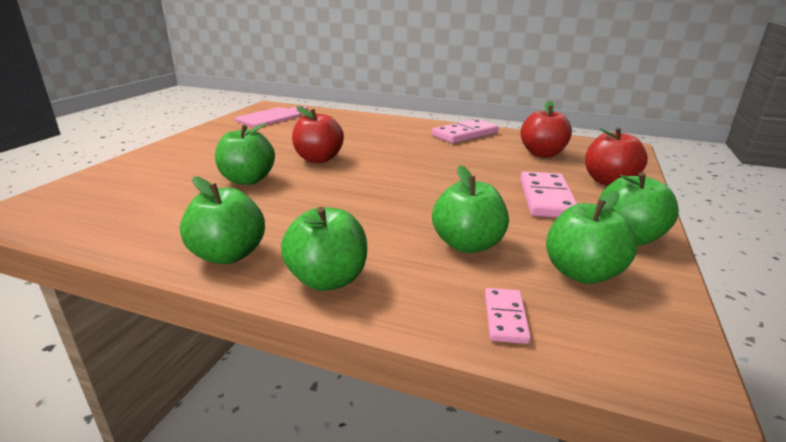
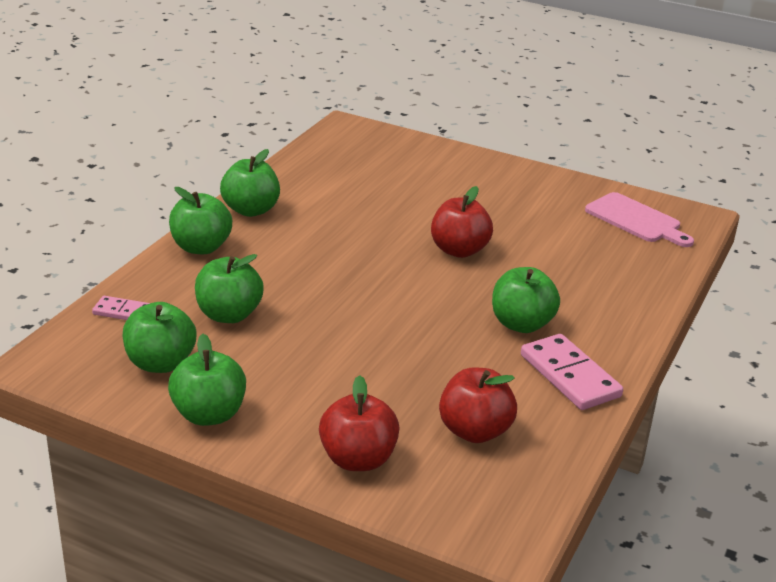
camera: 95 degrees right, 5 degrees up
(247, 180) = (399, 212): green apple -> green apple (521, 324)
(547, 198) = (315, 389): pink domino -> none

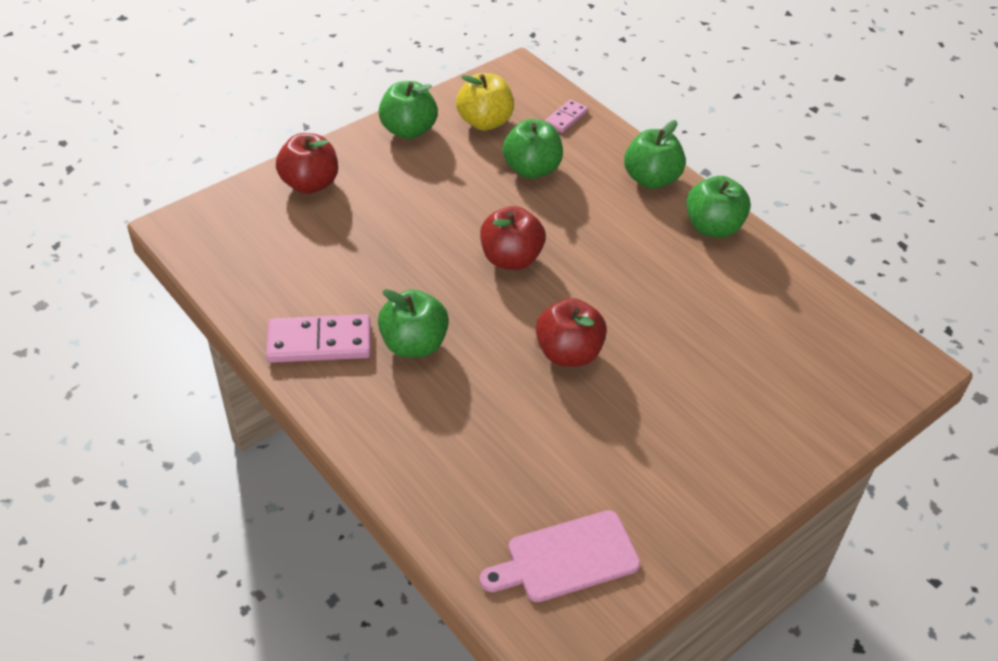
camera: 115 degrees right, 15 degrees up
(160, 363) = (485, 122): green apple -> yellow apple
(474, 431) = (294, 253): red apple -> red apple (511, 259)

